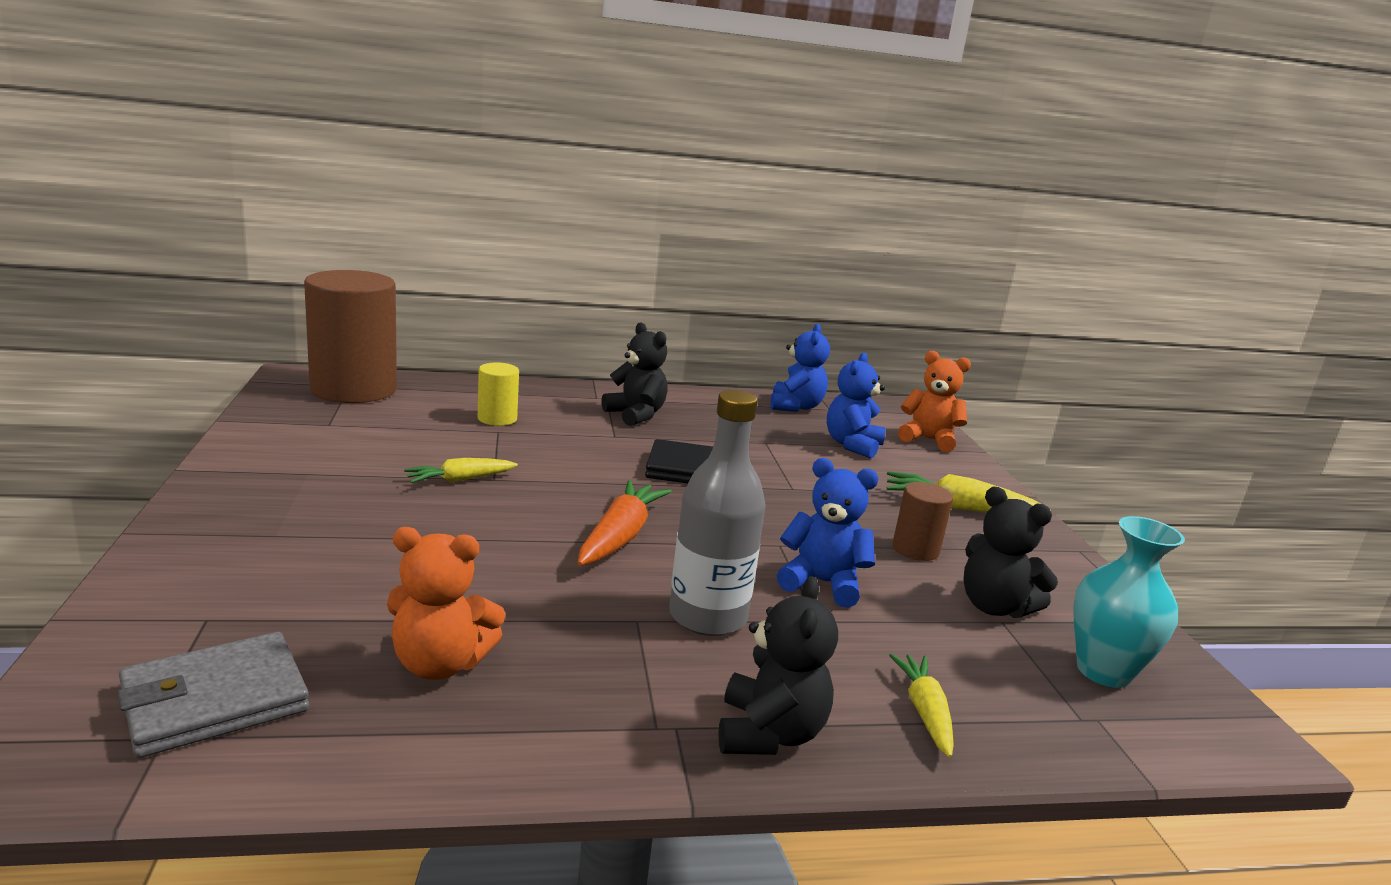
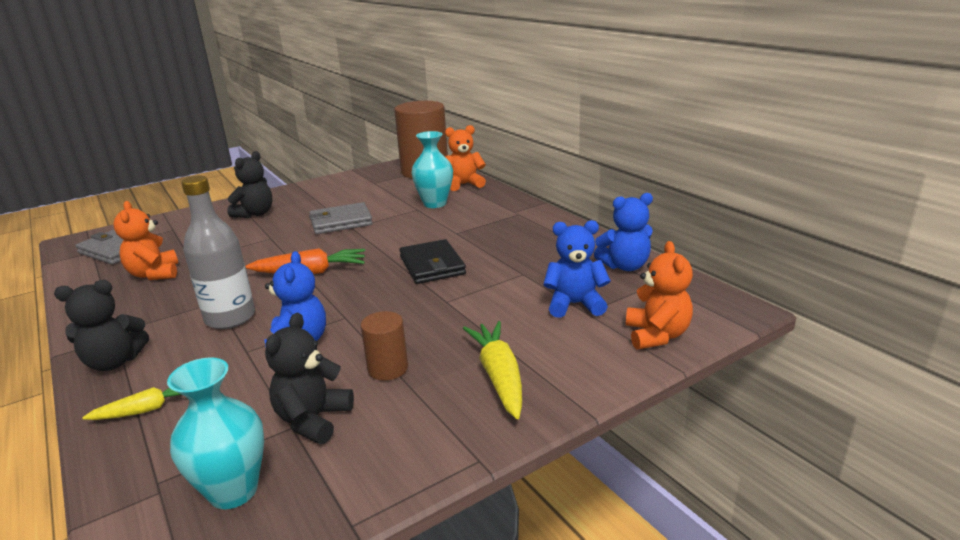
camera: 70 degrees right, 5 degrees up
(457, 389) = (464, 184): none -> orange teddy bear
(460, 480) = (341, 222): yellow carrot -> grey wallet
(497, 418) = (435, 203): yellow cylinder -> turquoise vase
(636, 415) = (502, 228): black teddy bear -> black teddy bear (255, 214)

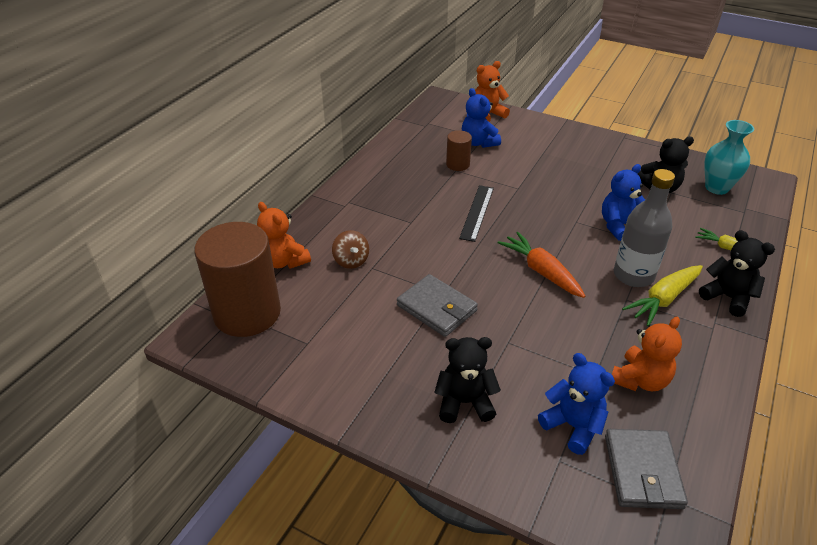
camera: 120 degrees left, 15 degrees up
(388, 368) = (601, 182): brown cylinder -> brown cylinder (457, 164)
(432, 265) = (477, 212): black wallet -> black ruler
(435, 203) = (351, 261): turquoise vase -> brown spinning top
(499, 376) = (568, 148): yellow carrot -> yellow carrot (663, 299)
(625, 266) = (414, 136): blue teddy bear -> blue teddy bear (573, 426)

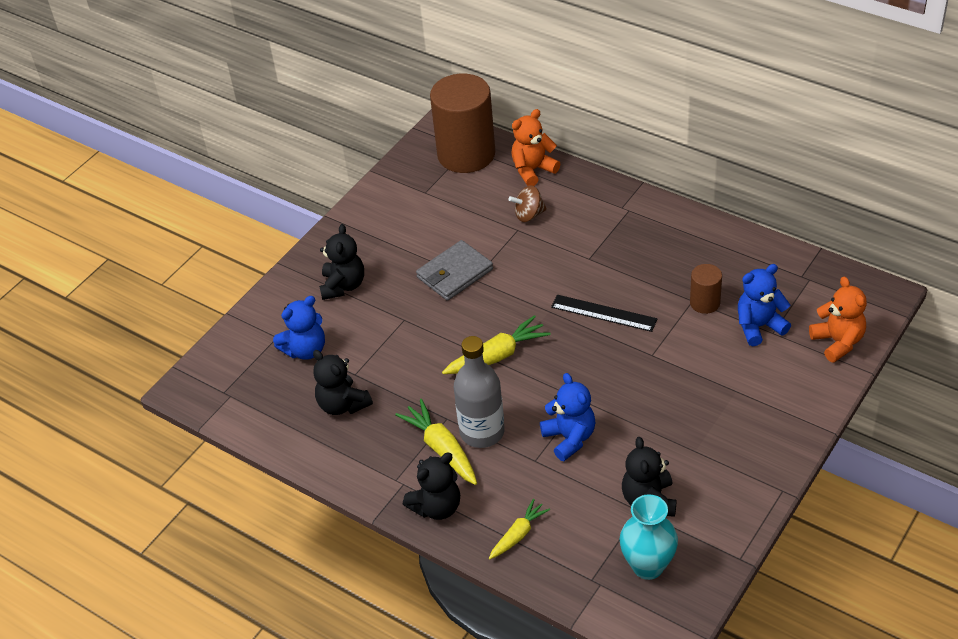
camera: 100 degrees right, 5 degrees up
(541, 271) = (497, 356): orange carrot -> yellow carrot
(640, 380) = (343, 404): orange teddy bear -> black teddy bear
(642, 471) = (255, 385): grey wallet -> none

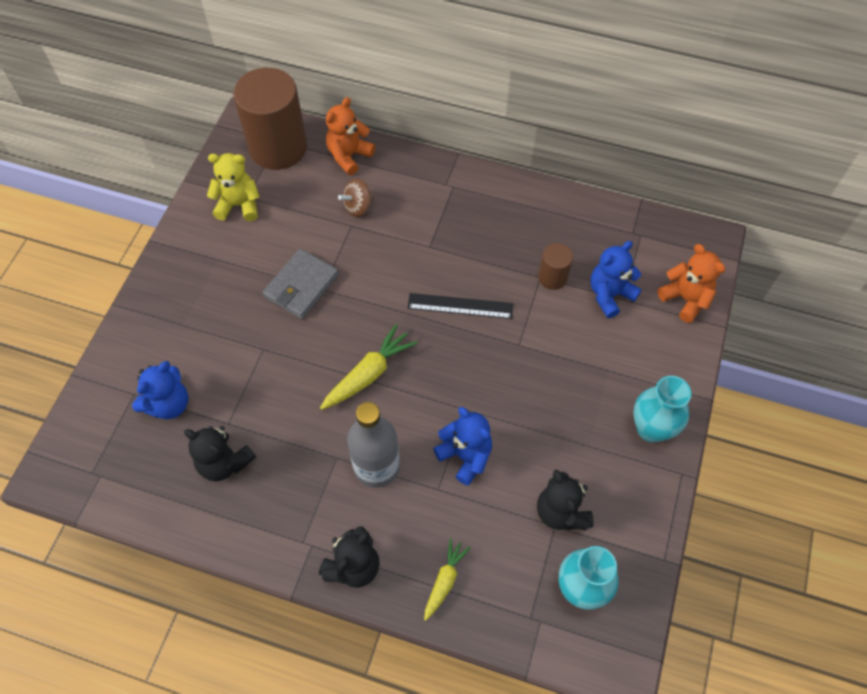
camera: 20 degrees left, 15 degrees up
(343, 286) = (190, 320): black teddy bear -> none
(415, 198) = (239, 205): none -> yellow teddy bear
(442, 449) = (341, 495): yellow carrot -> none
(763, 447) = (651, 429): none -> turquoise vase

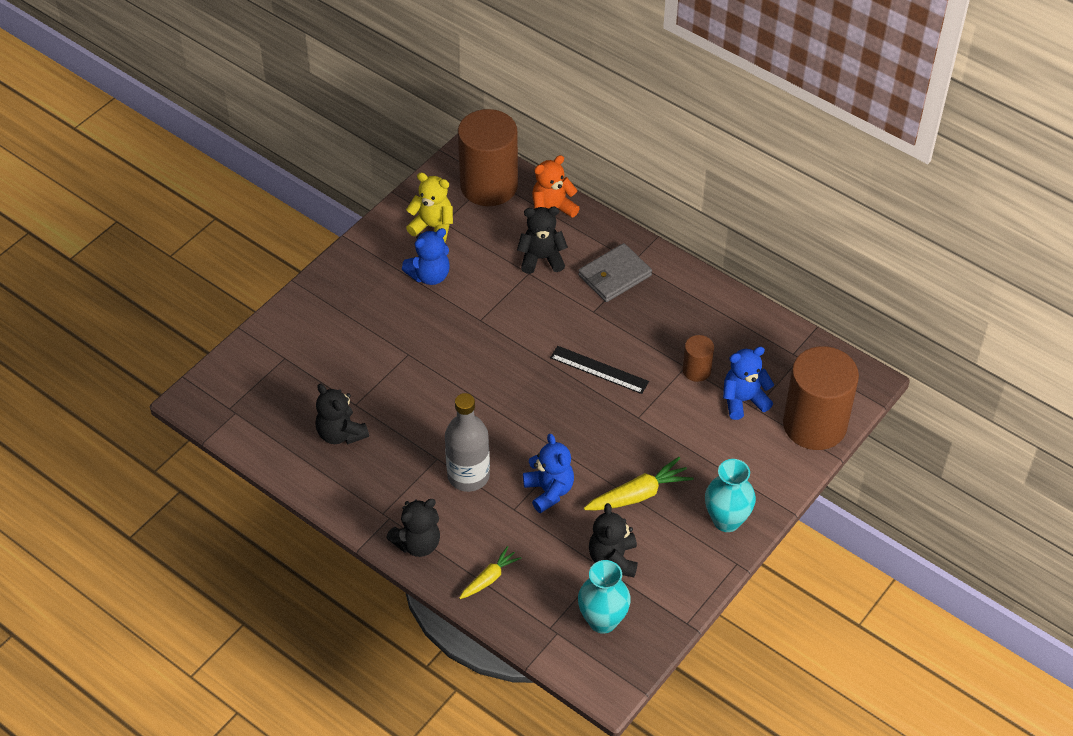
camera: 20 degrees right, 10 degrees down
(168, 404) = (311, 374): blue teddy bear -> blue teddy bear (429, 275)
(301, 286) = (462, 312): grey wallet -> grey wallet (615, 275)
(358, 207) = (541, 259): brown spinning top -> black teddy bear
(368, 374) = (492, 401): yellow carrot -> yellow carrot (638, 495)
(685, 299) = (814, 425): orange teddy bear -> brown cylinder

